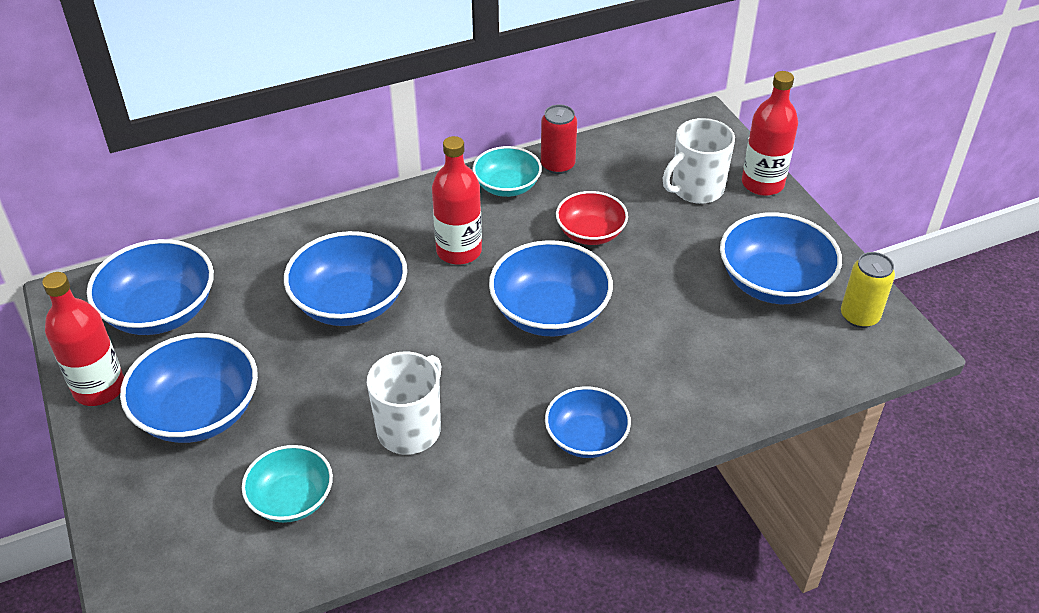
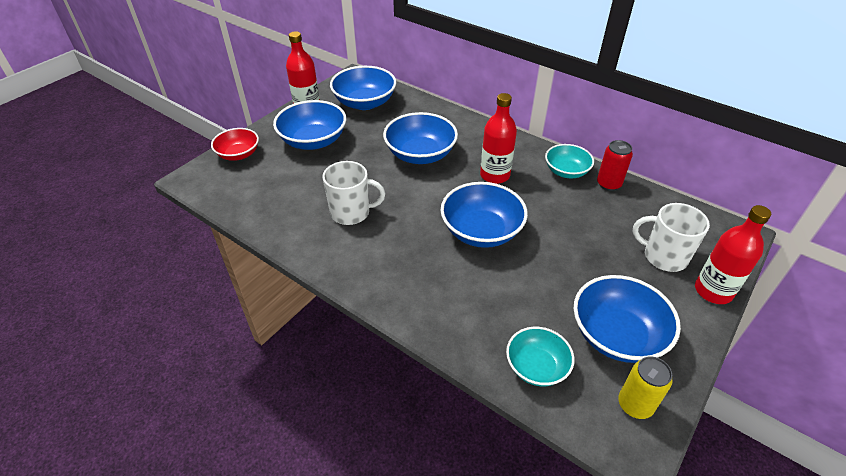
camera: 60 degrees right, 0 degrees up
(291, 499) = (280, 192): turquoise bowl -> turquoise bowl (536, 367)
(586, 438) = (395, 288): blue bowl -> none
(590, 233) = (565, 222): red bowl -> red bowl (238, 154)

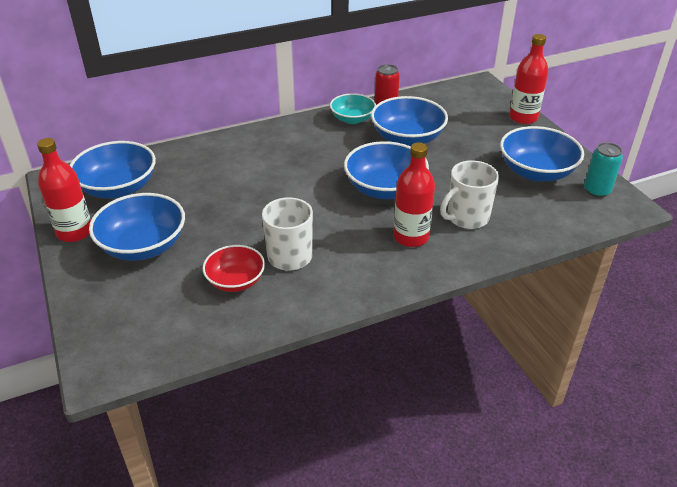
camera: 60 degrees left, 5 degrees down
(238, 154) = (98, 314): red bowl -> red bowl (236, 281)
(420, 154) = (248, 183): blue bowl -> blue bowl (407, 138)
(495, 175) = (321, 154): red bottle -> red bottle (411, 237)
(536, 367) = (543, 219): turquoise bowl -> none
(635, 405) = (597, 191): yellow can -> turquoise can
(663, 256) = (479, 120): white mug -> white mug (466, 217)

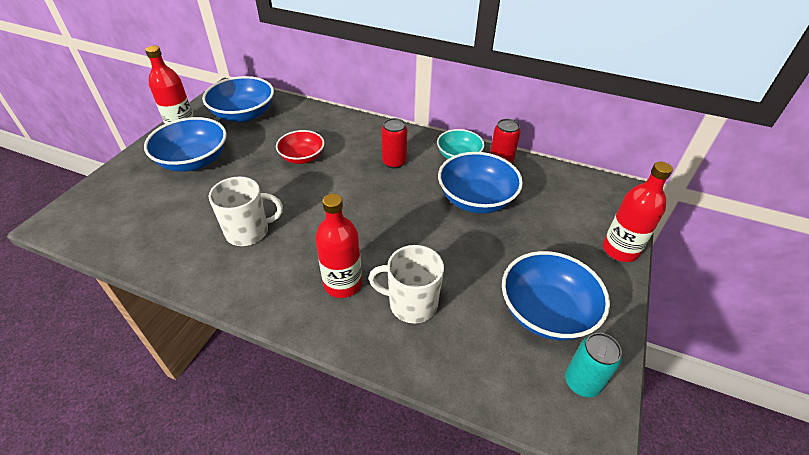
camera: 45 degrees right, 5 degrees up
(236, 281) = (194, 223): red bowl -> red bowl (302, 157)
(315, 148) = (394, 162): none -> red can
(385, 189) = (390, 229): blue bowl -> none

